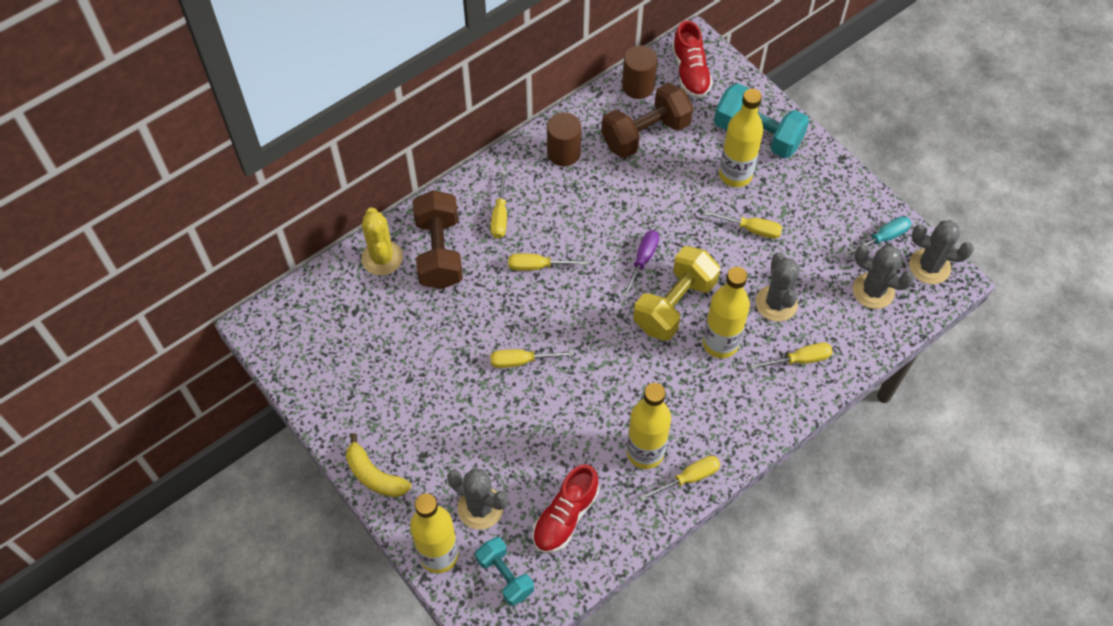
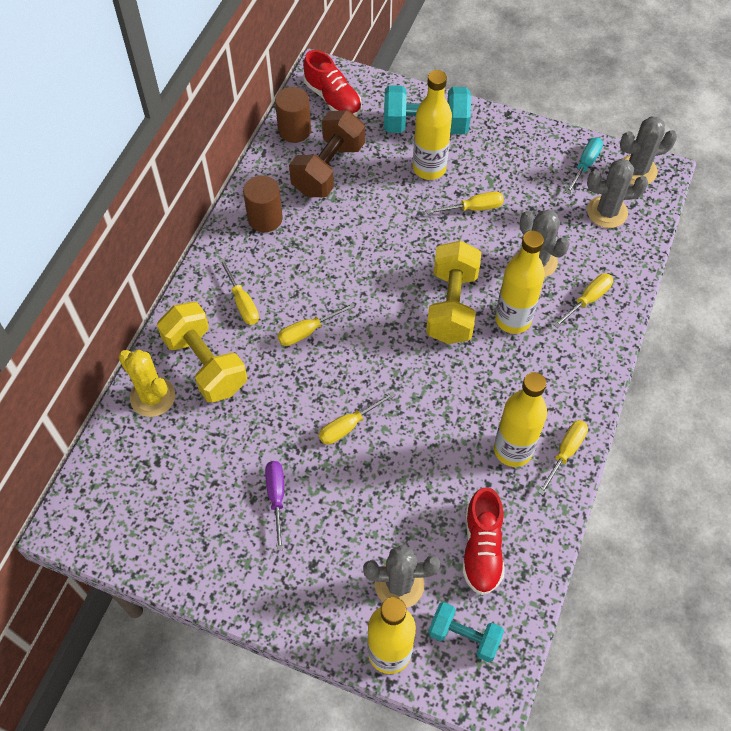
camera: 30 degrees left, 0 degrees up
(374, 475) = (278, 610): yellow banana -> none
(439, 252) = (206, 364): brown dumbbell -> yellow dumbbell
(642, 260) = (398, 280): purple screwdriver -> purple screwdriver (276, 497)

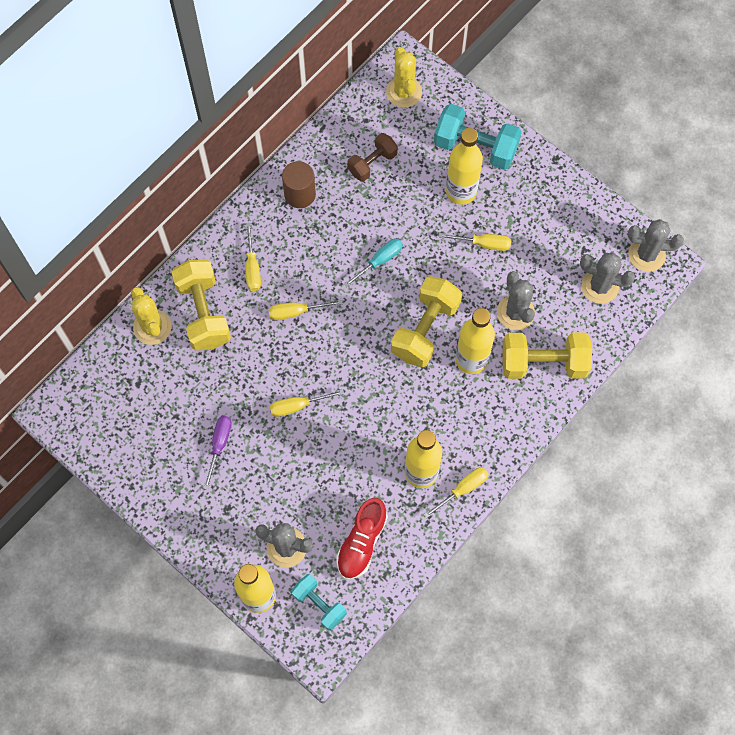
camera: 20 degrees right, 10 degrees up
(294, 130) = (357, 114): brown cylinder -> none
(328, 169) = (372, 163): brown dumbbell -> brown dumbbell, size x0.62
(332, 98) = (404, 92): red shoe -> yellow cactus
(585, 165) = (602, 233): turquoise screwdriver -> turquoise screwdriver (379, 261)
(588, 300) = (543, 363): yellow screwdriver -> yellow dumbbell

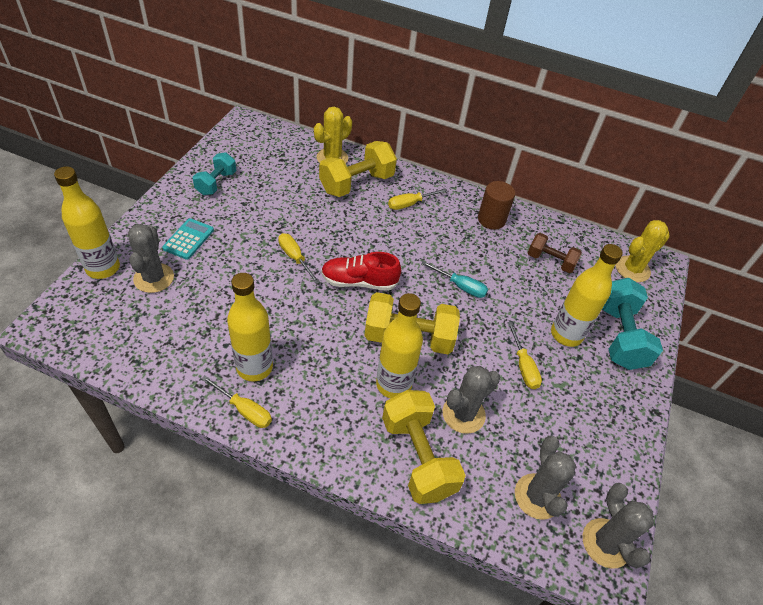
camera: 65 degrees right, 20 degrees down
(219, 445) = (242, 215): purple screwdriver -> none
(240, 506) = (188, 239): none -> turquoise calculator
(296, 312) = (383, 239): yellow screwdriver -> none
(319, 604) = (98, 314): turquoise dumbbell -> turquoise dumbbell (216, 183)
(361, 542) = (168, 334): red shoe -> red shoe (359, 282)

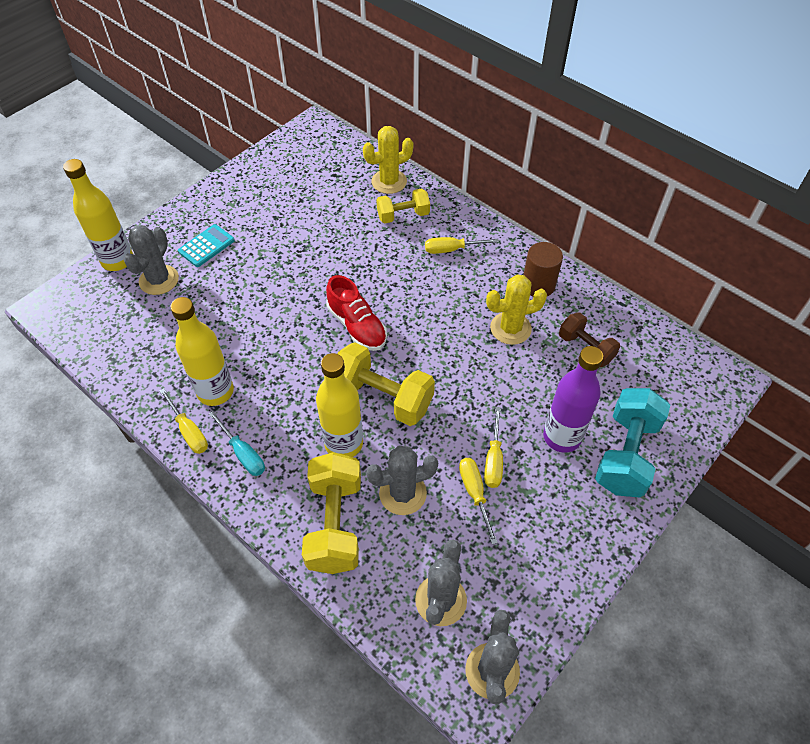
camera: 25 degrees right, 5 degrees up
(216, 183) = (257, 190): turquoise dumbbell -> none
(295, 258) = (302, 286): yellow screwdriver -> yellow screwdriver (474, 493)
(357, 183) = (403, 215): yellow dumbbell -> yellow dumbbell, size x0.62
(359, 282) = (357, 326): red shoe -> red shoe turned 150 degrees counterclockwise
(460, 286) = (465, 355): turquoise screwdriver -> turquoise screwdriver (243, 453)
(566, 334) = (562, 437): yellow bottle -> purple bottle
(632, 269) = (685, 379): yellow cactus -> yellow cactus (510, 328)

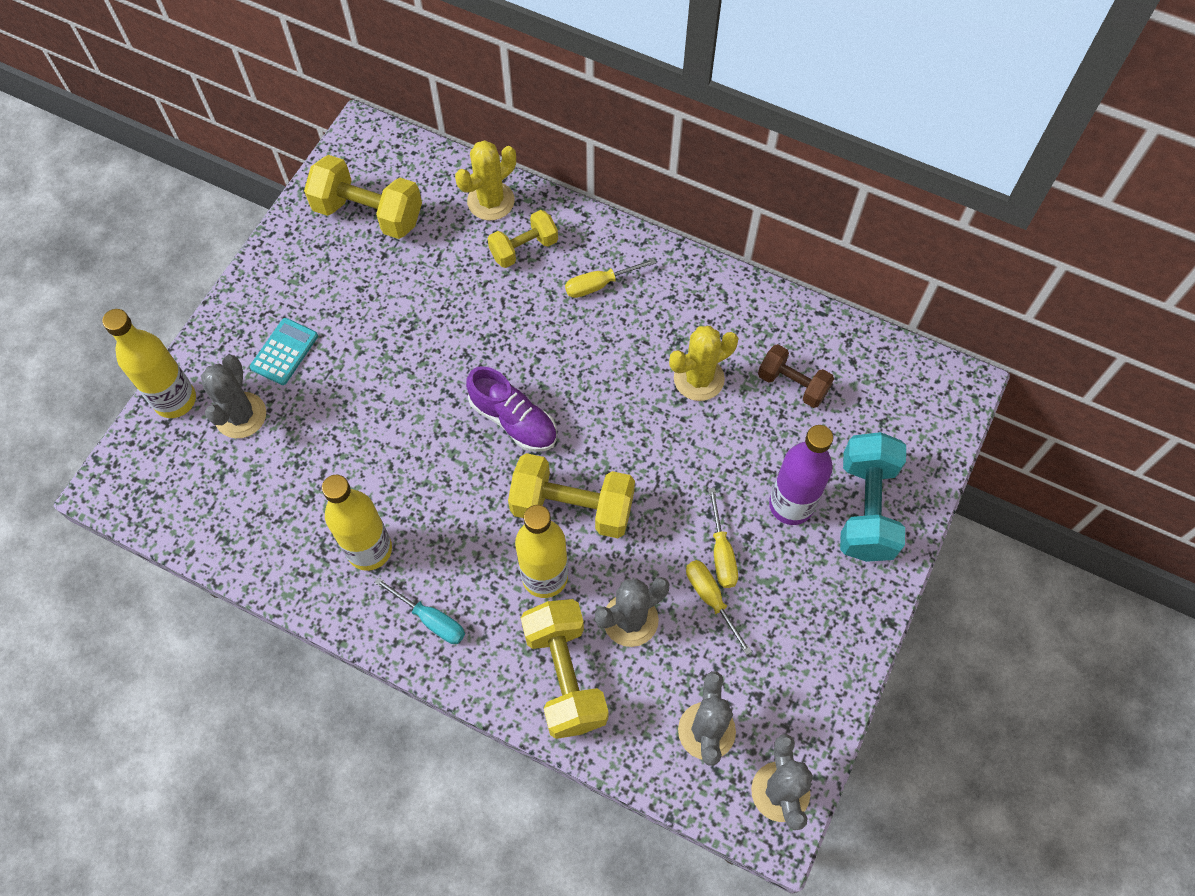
camera: 15 degrees left, 10 degrees up
(189, 431) = (356, 608): yellow screwdriver -> none
(299, 173) = (368, 214): none -> yellow dumbbell
(357, 326) = (513, 420): red shoe -> purple shoe
(538, 285) = (717, 311): brown cylinder -> none

